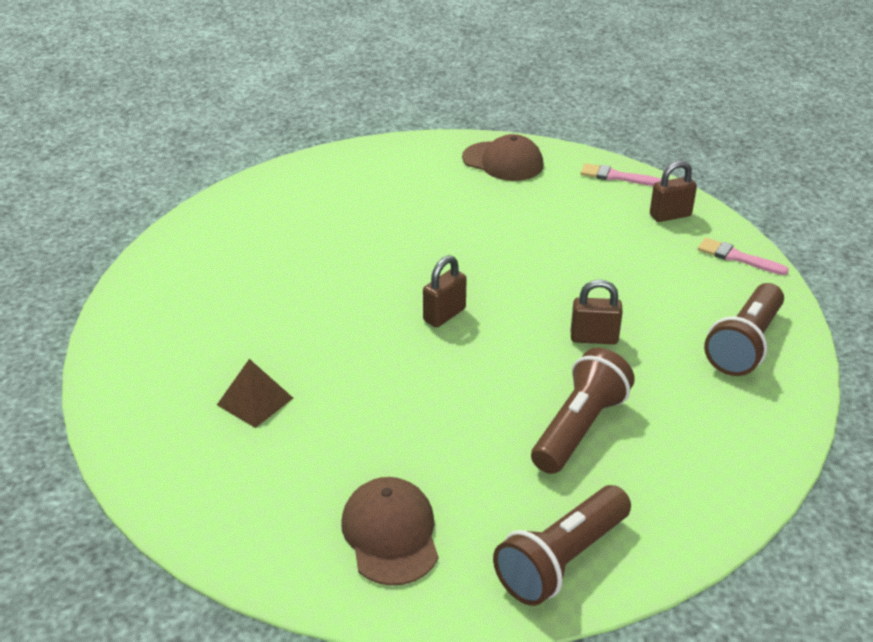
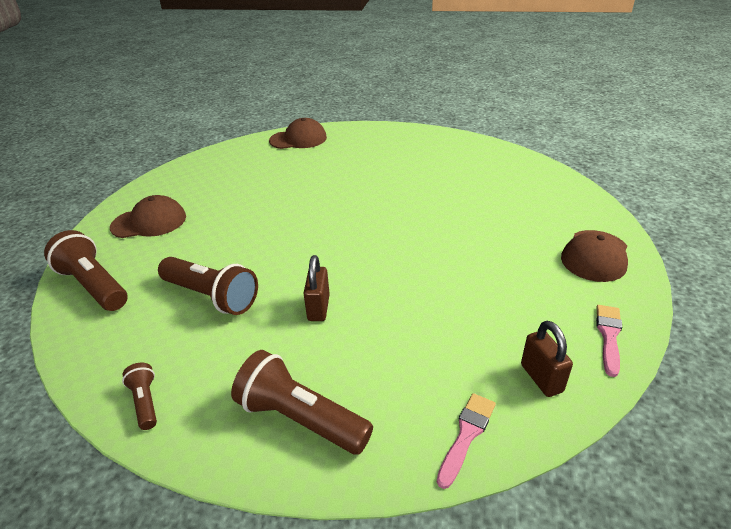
camera: 90 degrees right, 0 degrees up
(132, 375) = (298, 139): none -> brown cap
(255, 401) = (271, 173): brown pyramid -> none
(444, 315) = (350, 232): brown padlock -> none
(753, 455) = (145, 402): none -> brown flashlight

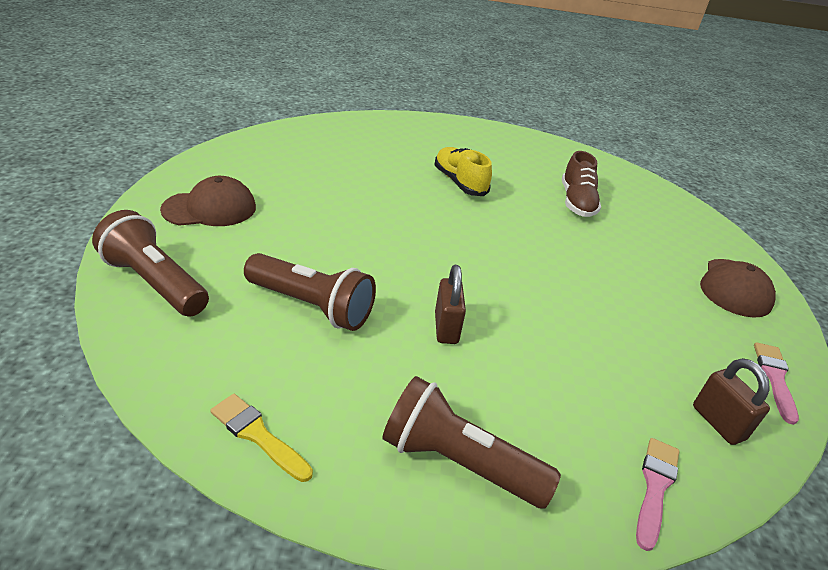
camera: 10 degrees left, 0 degrees up
(145, 402) = (258, 435): brown flashlight -> yellow brush
(298, 139) = (372, 126): brown cap -> none
(362, 181) = (459, 182): none -> yellow shoe
(464, 189) = (576, 202): none -> brown shoe

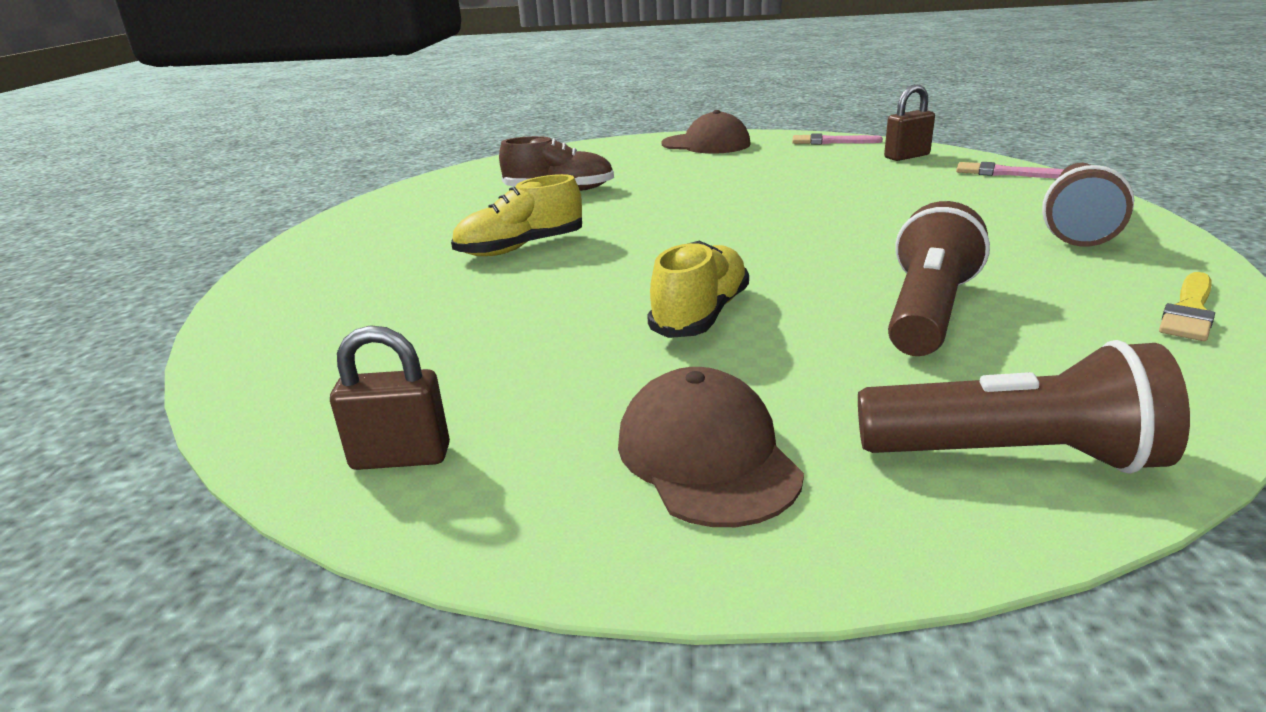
camera: 85 degrees left, 10 degrees down
(155, 283) = (1013, 456): brown flashlight -> brown flashlight turned 120 degrees counterclockwise
(342, 227) = (701, 315): none -> yellow shoe
(446, 328) = (888, 239): brown padlock -> brown padlock (401, 457)

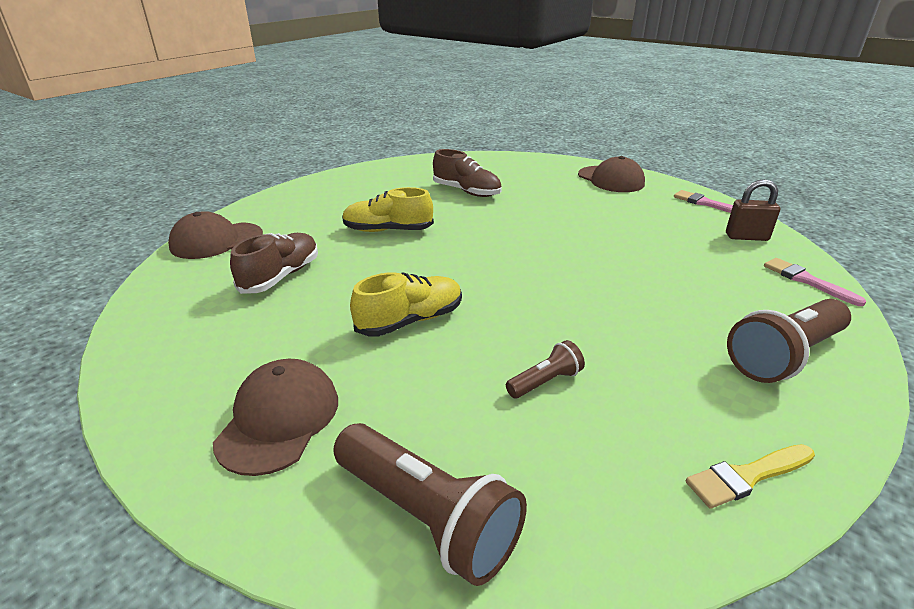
camera: 30 degrees right, 5 degrees up
(267, 328) = (216, 241): none -> brown cap
(401, 457) = (166, 347): brown padlock -> none
(448, 331) = (281, 276): none -> brown shoe
(928, 312) = (545, 382): brown flashlight -> brown flashlight, size x0.51

